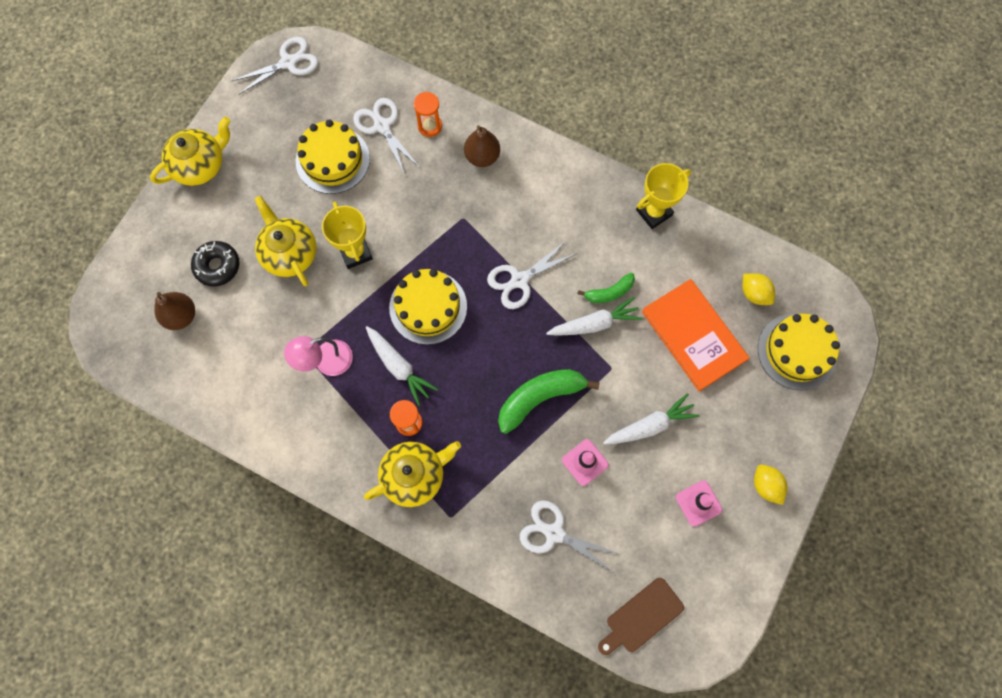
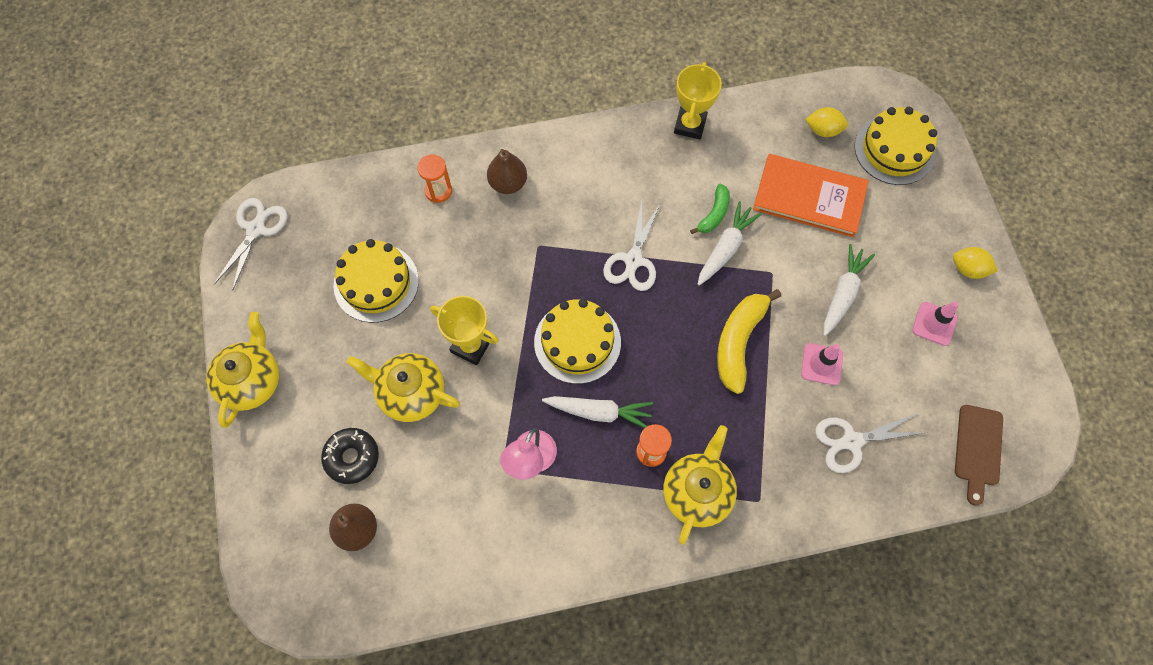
camera: 40 degrees left, 5 degrees down
(382, 126) = (395, 221): white scissors -> none
(540, 398) = (738, 342): green banana -> yellow banana

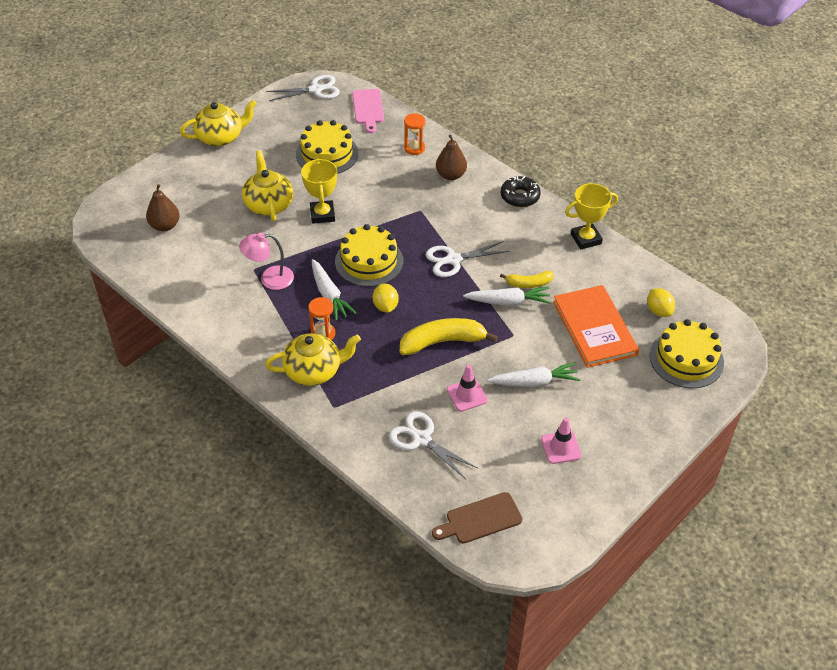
camera: 55 degrees right, 20 degrees down
(335, 196) = (368, 108): none -> pink cutting board
(352, 457) = (207, 201): black donut -> black donut (520, 196)
(714, 214) = (528, 283): green banana -> yellow banana
(968, 269) = (628, 449): yellow lemon -> yellow lemon (385, 306)

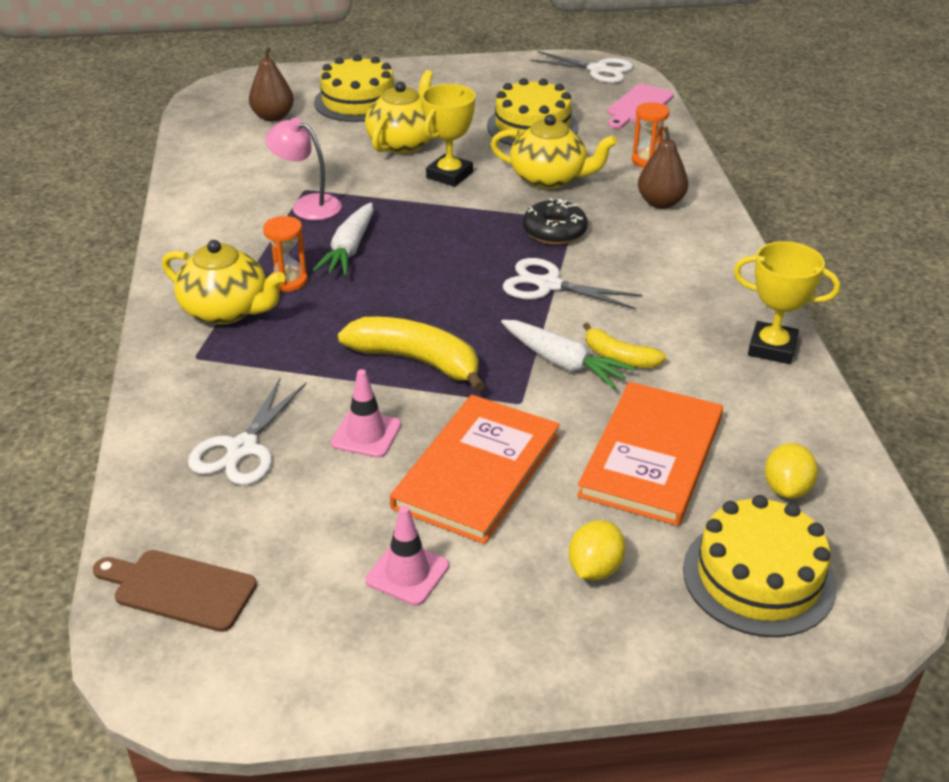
camera: 40 degrees right, 10 degrees down
(221, 137) = (436, 71): yellow teapot -> yellow teapot (549, 179)
(369, 261) = (441, 239): yellow cake -> yellow cake (358, 101)
(385, 306) = (398, 291): yellow lemon -> yellow lemon (595, 568)
(421, 439) = (242, 449): white scissors -> white scissors turned 150 degrees counterclockwise
(520, 196) = (729, 261): black donut -> black donut (554, 231)
(534, 382) = (477, 471): white carrot -> orange book

